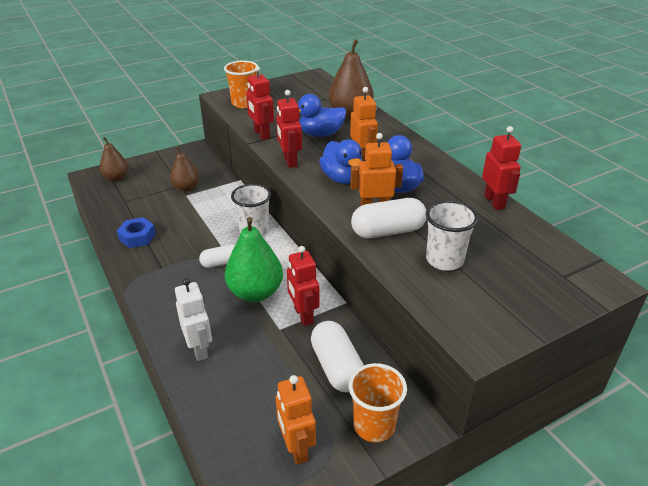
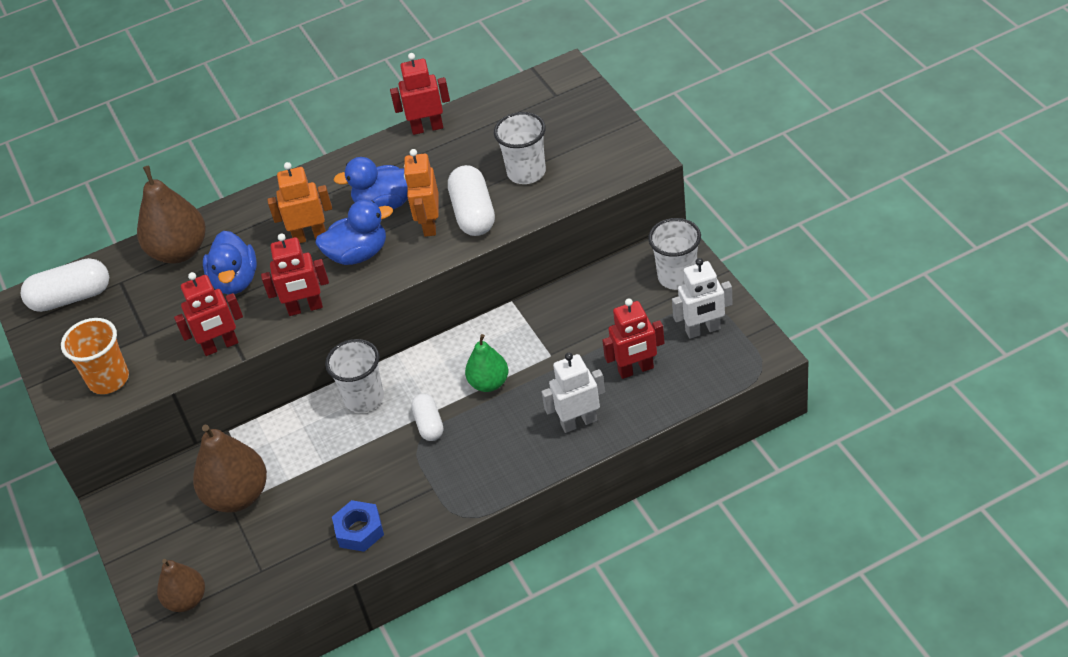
camera: 80 degrees left, 10 degrees up
(186, 187) = (238, 496): brown pear -> brown pear, size x1.61
(255, 292) = (489, 383): green pear -> green pear, size x0.62
(296, 448) = (703, 330): orange robot -> white robot
(303, 315) = (531, 336): red robot -> red robot (636, 370)
(337, 367) = (607, 305): white capsule -> white capsule (71, 297)
(374, 425) = (677, 277): orange cup -> white cup

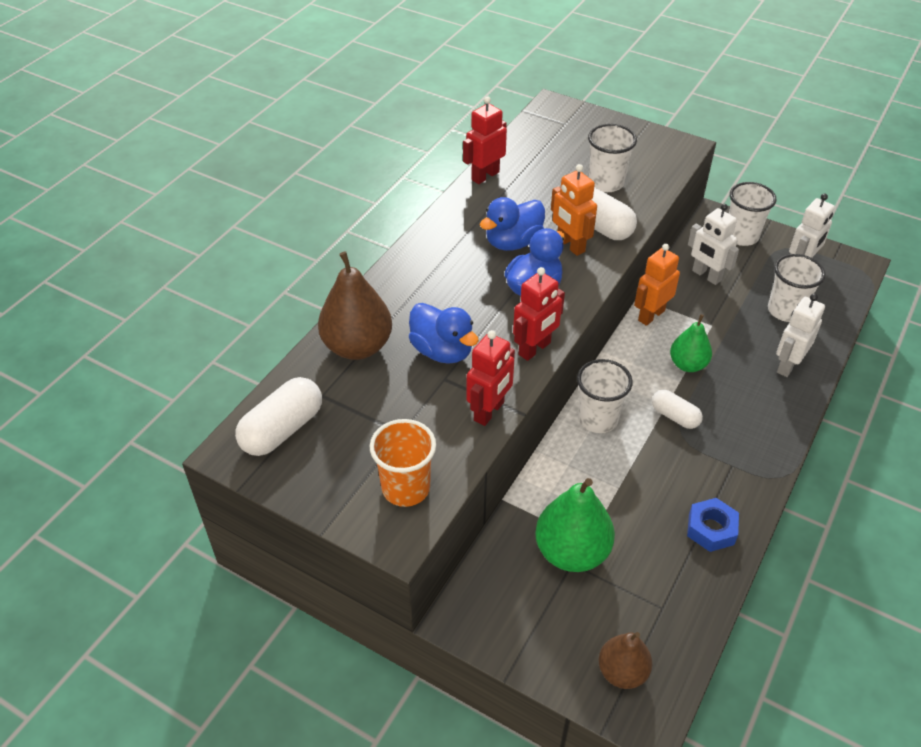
camera: 40 degrees left, 0 degrees up
(238, 496) = (571, 552): brown pear -> green pear
(310, 236) = (473, 290): orange robot -> orange robot (651, 315)
(598, 305) = (706, 276): none -> white robot
(636, 370) = (785, 311): red robot -> white cup

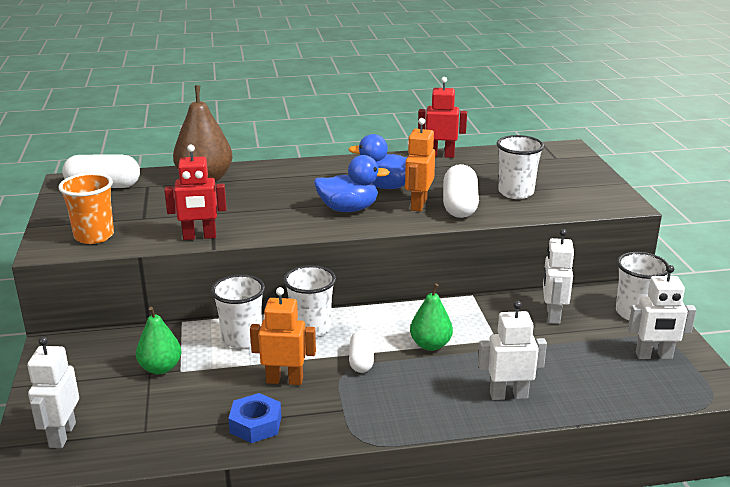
camera: 50 degrees right, 20 degrees down
(442, 351) = (238, 203): blue duck -> none
(535, 349) = (285, 230): red robot -> none
(571, 552) = (160, 368): green pear -> green pear, size x0.62
(622, 672) = (62, 435): brown pear -> white robot
(651, 315) = (461, 308): orange robot -> orange robot (284, 380)
(785, 311) = (578, 369): white cup -> white cup (242, 338)

